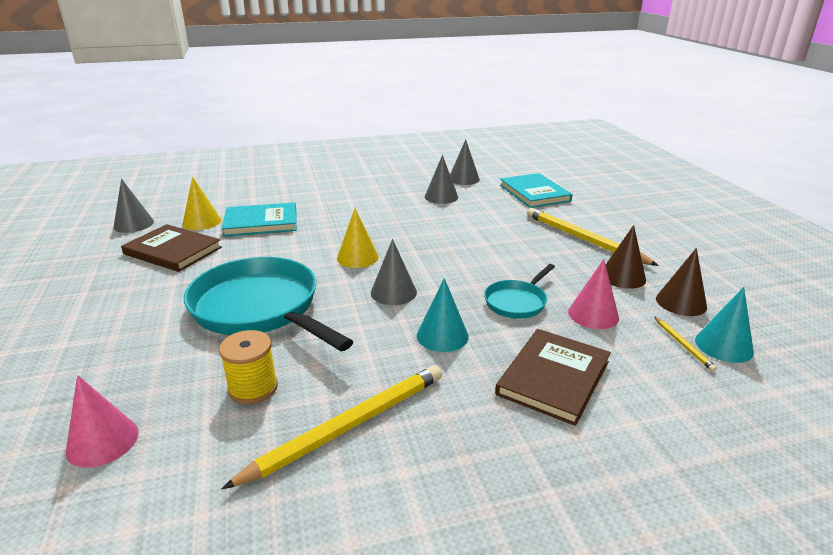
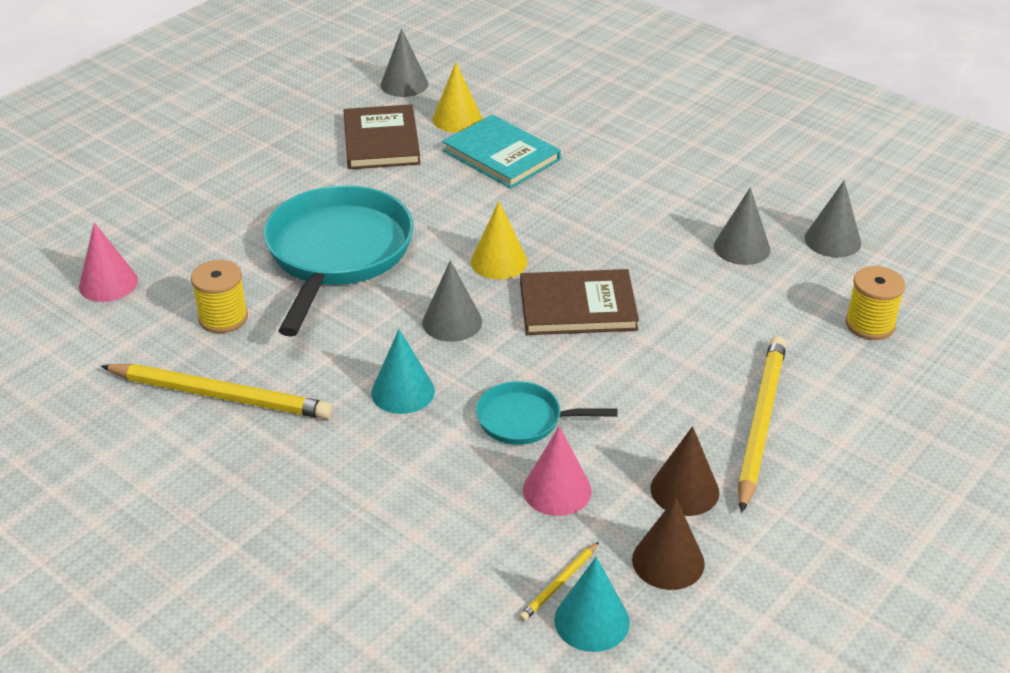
camera: 55 degrees right, 10 degrees up
(534, 193) = (870, 324): turquoise book -> yellow spool
(553, 378) = (399, 496): brown book -> brown book (577, 306)

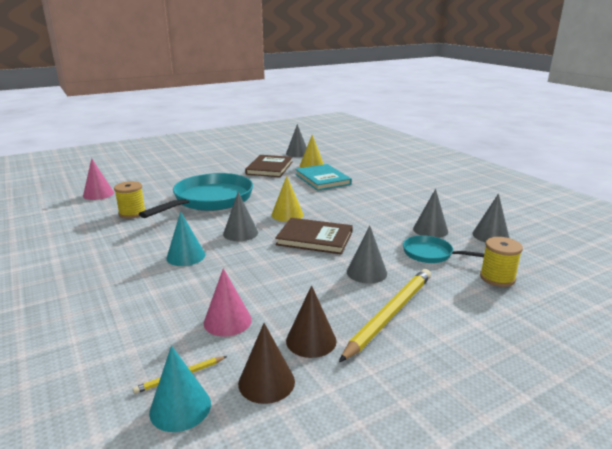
camera: 20 degrees right, 15 degrees down
(220, 395) = (95, 240): yellow pencil -> none
(525, 420) = (240, 282): turquoise pan -> turquoise pan (431, 254)
(692, 357) = (366, 272): none -> grey cone

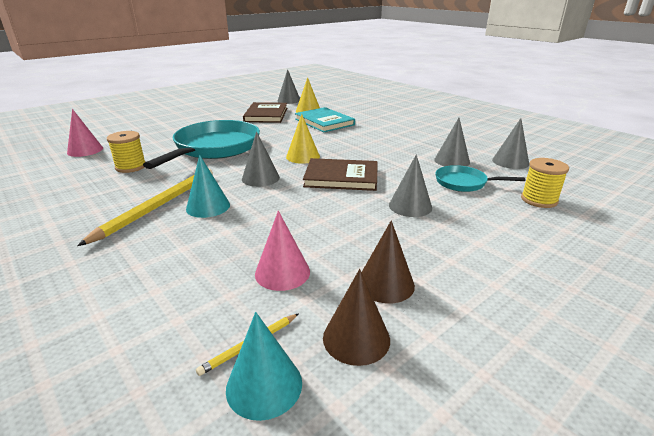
camera: 10 degrees left, 5 degrees up
(389, 314) = (454, 246): yellow pencil -> yellow pencil (157, 206)

